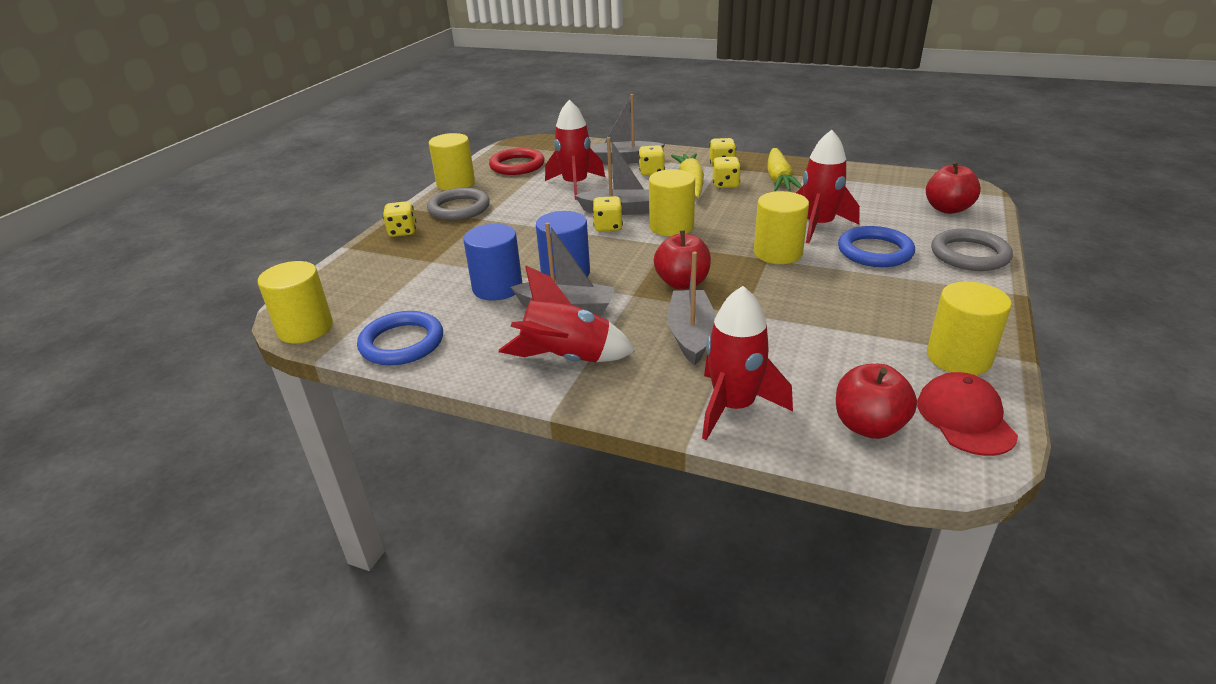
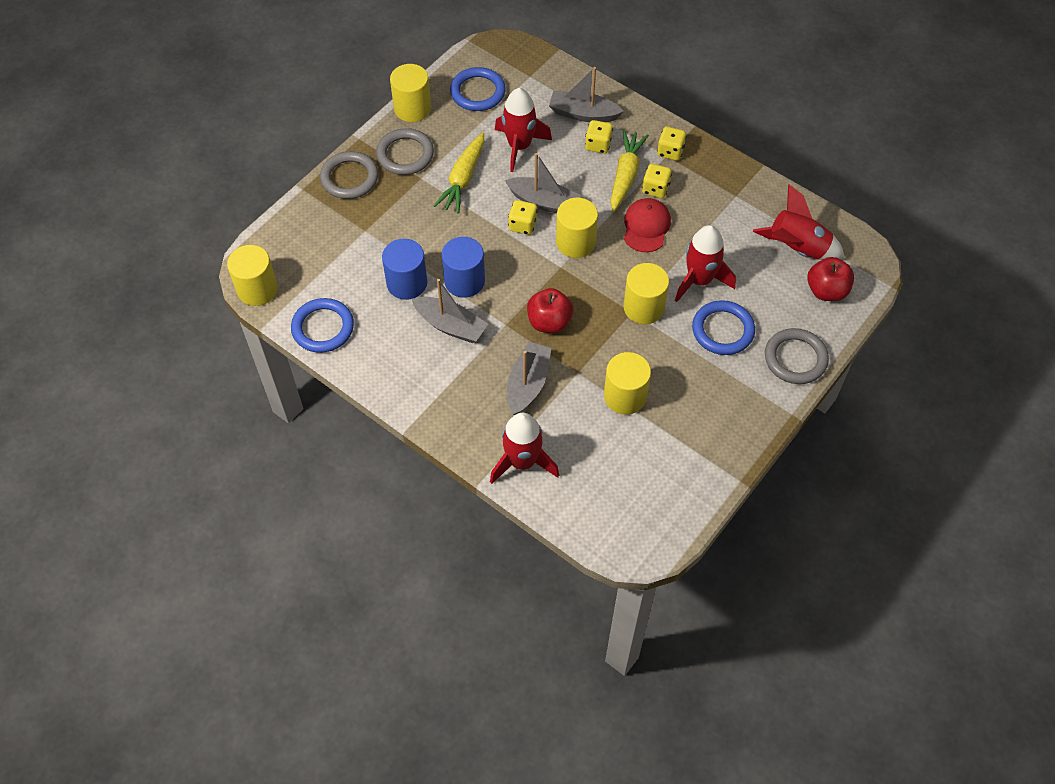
camera: 15 degrees right, 25 degrees up
(402, 232) = (349, 178): yellow dice -> grey ring
(517, 165) = (477, 92): red ring -> blue ring
(566, 359) = (431, 381): red rocket -> red rocket (796, 248)
(779, 179) = (709, 194): yellow carrot -> yellow carrot (463, 178)
(868, 426) = (598, 504): red apple -> none
(958, 358) = (699, 466): yellow cylinder -> yellow cylinder (625, 396)
(965, 418) = (662, 518): red cap -> red cap (646, 227)

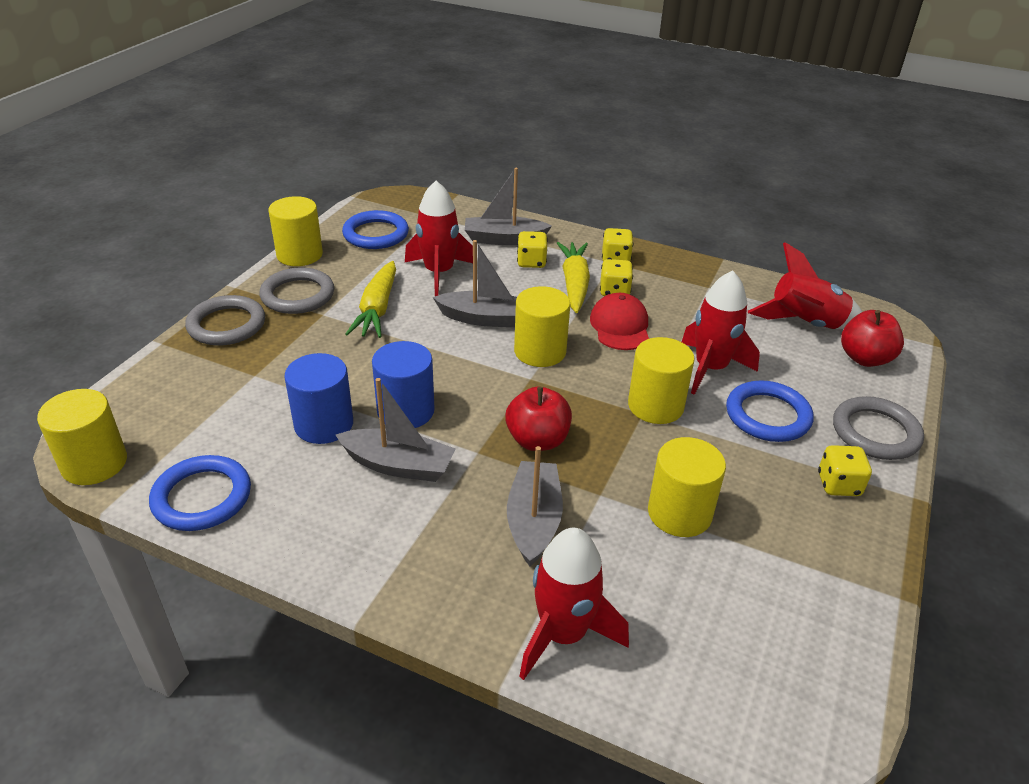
camera: 15 degrees left, 20 degrees down
(522, 225) = (466, 343): yellow dice -> yellow dice (838, 485)

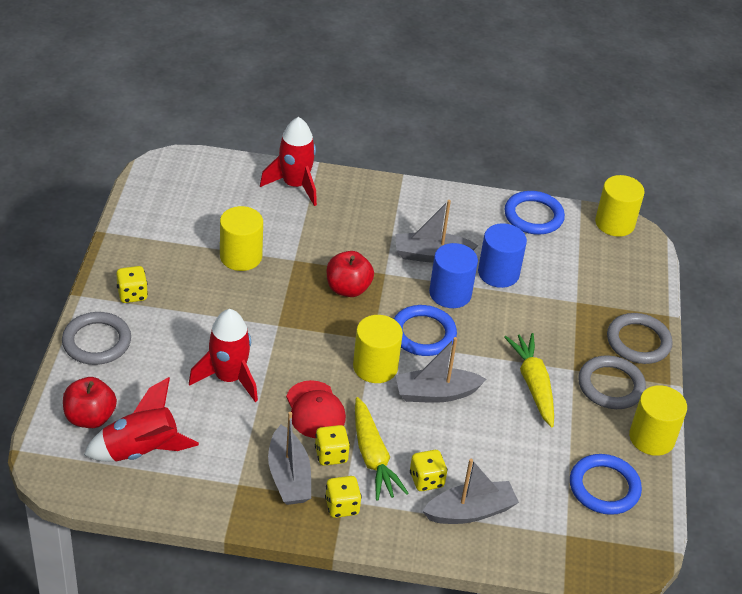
camera: 160 degrees right, 5 degrees up
(439, 273) = (507, 442): red rocket -> none
(533, 521) = (331, 236): grey boat -> grey boat (289, 476)
(655, 406) = (269, 333): yellow cylinder -> none
(767, 415) = (181, 341): blue ring -> blue ring (423, 334)

